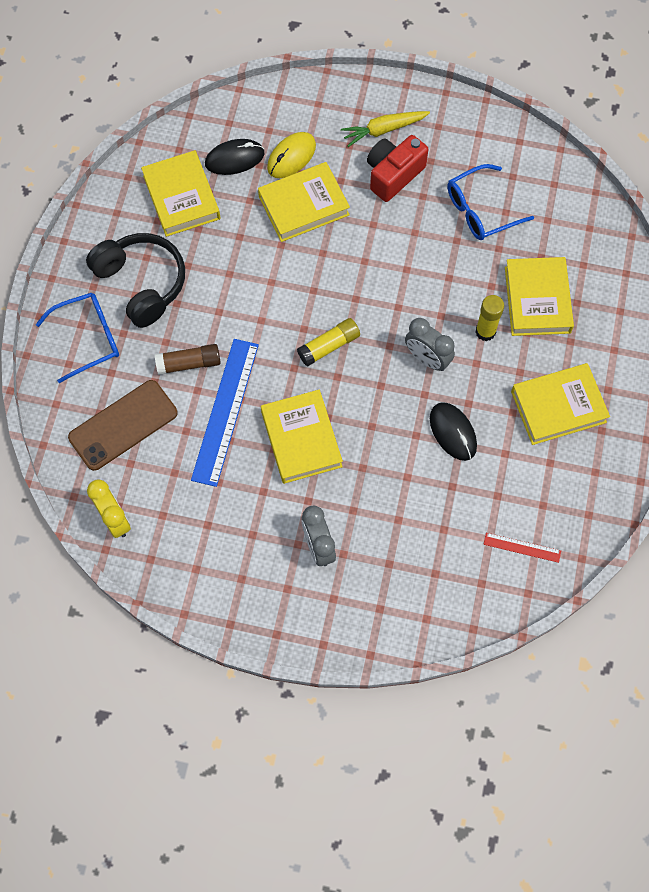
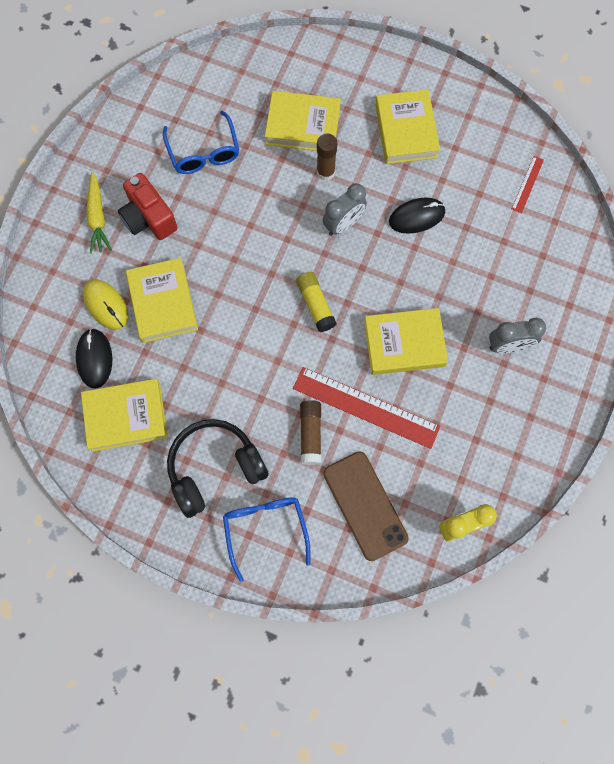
camera: 80 degrees left, 5 degrees up
(225, 411) = (366, 407): blue ruler -> red ruler
(485, 331) = (325, 172): yellow glue stick -> brown glue stick

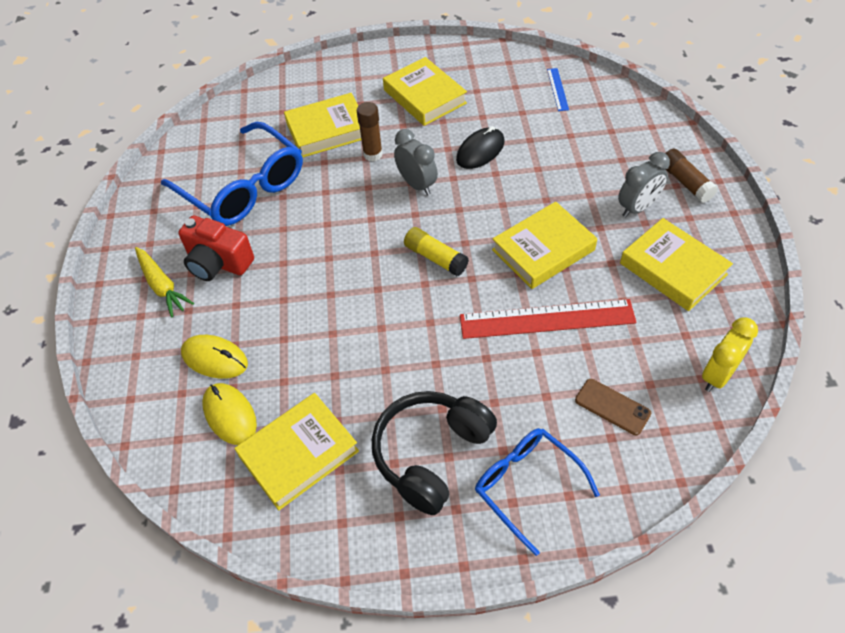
camera: 25 degrees left, 20 degrees down
(94, 359) = (230, 415): black mouse -> yellow mouse
(163, 303) = (277, 328): yellow book -> yellow book (673, 269)
(204, 152) = (243, 188): blue glasses -> blue glasses, size x1.58
(310, 434) = (510, 370): brown glue stick -> brown glue stick (685, 182)
(343, 224) = (417, 185): grey clock -> grey clock turned 60 degrees counterclockwise
(365, 505) = (612, 407): brown phone -> brown phone, size x0.57
(527, 184) = (557, 89): red ruler -> blue ruler

